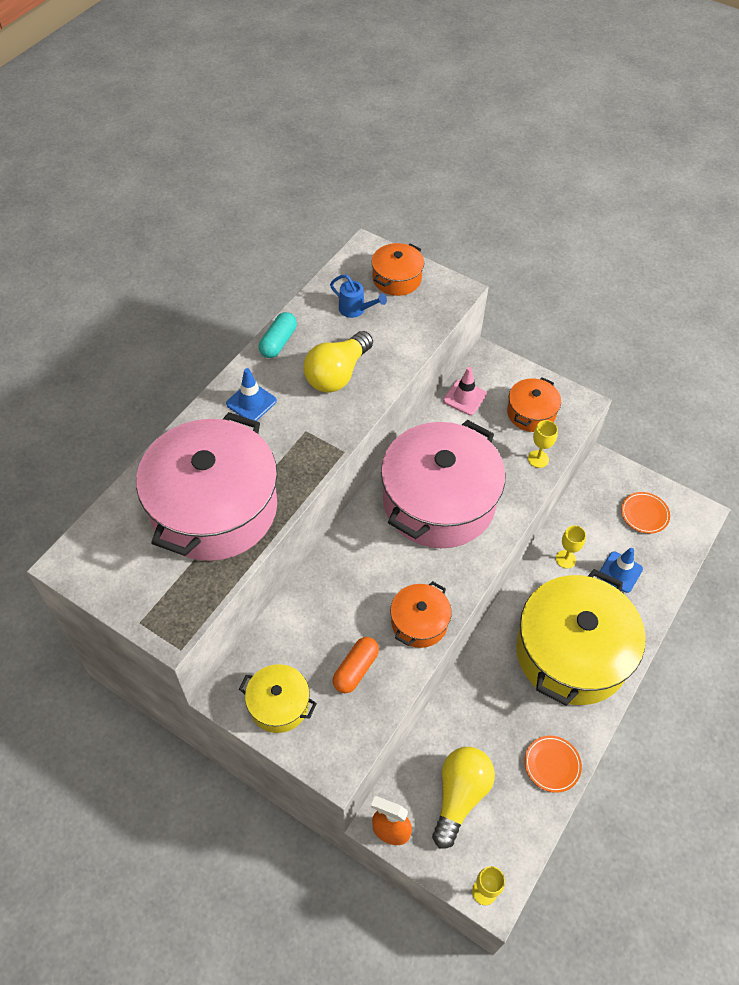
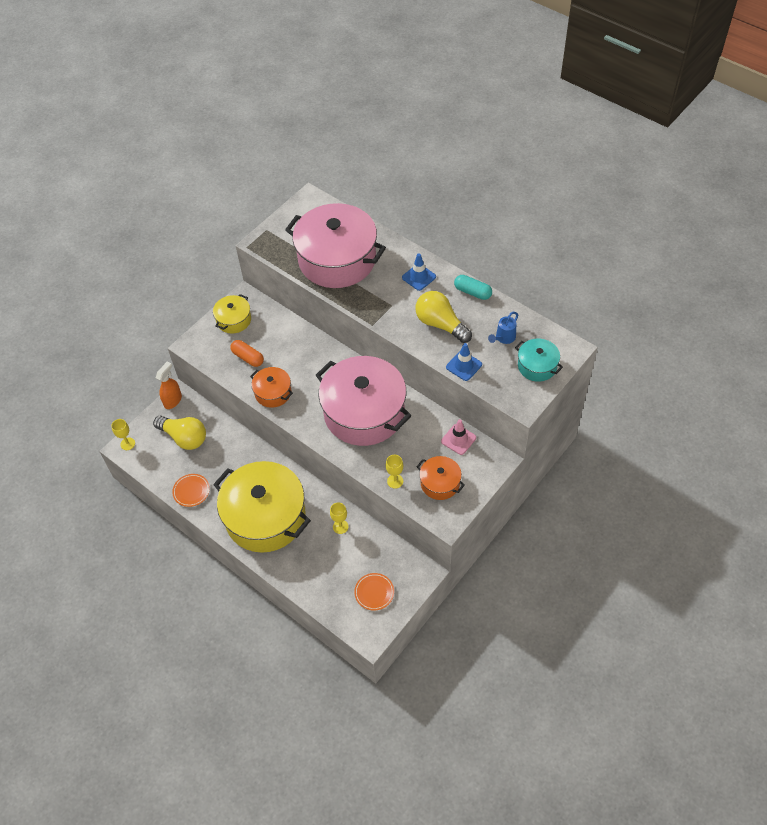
camera: 100 degrees right, 0 degrees up
(397, 279) = (537, 366): orange pot -> turquoise pot
(620, 572) = (324, 563): blue traffic cone -> blue traffic cone (464, 366)

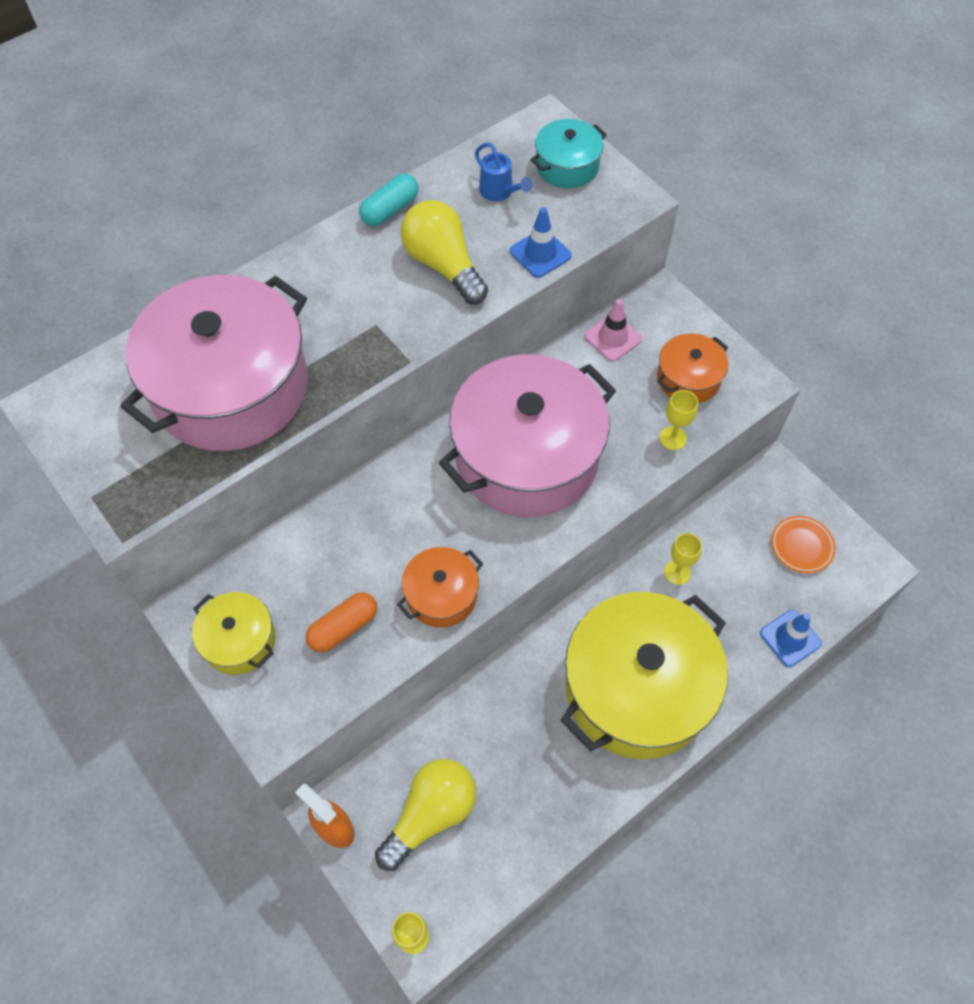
camera: 80 degrees left, 5 degrees up
(191, 491) = (556, 815): orange plate -> none
(419, 277) = (327, 274): blue traffic cone -> blue traffic cone (790, 638)
(440, 324) = (443, 265): yellow light bulb -> yellow light bulb turned 90 degrees clockwise

